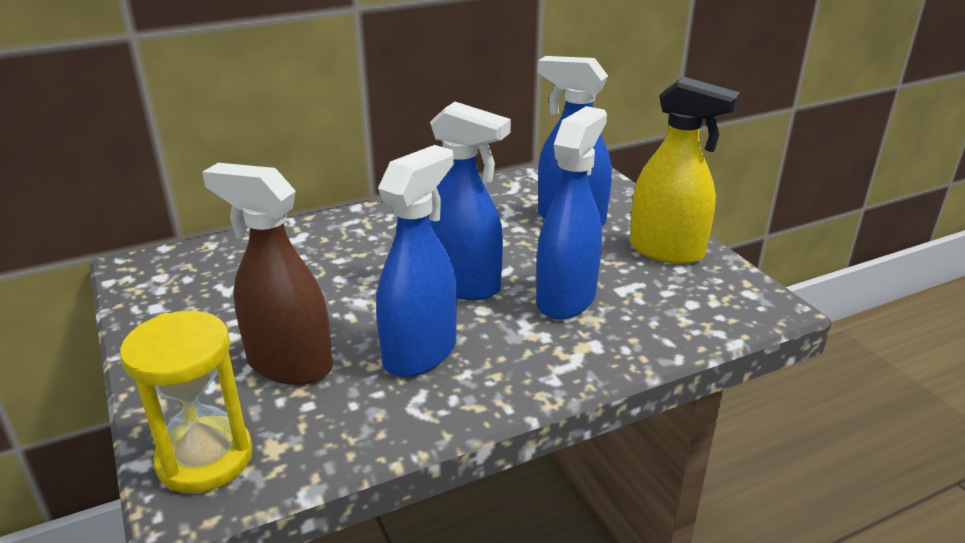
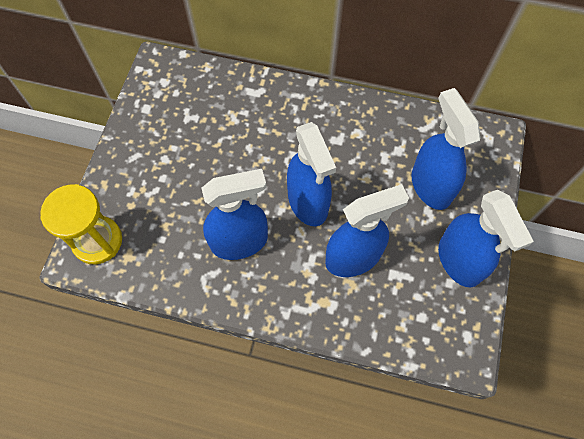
camera: 40 degrees right, 35 degrees up
(289, 365) = (173, 203): brown spray bottle -> none
(667, 251) = (459, 261): yellow spray bottle -> blue spray bottle

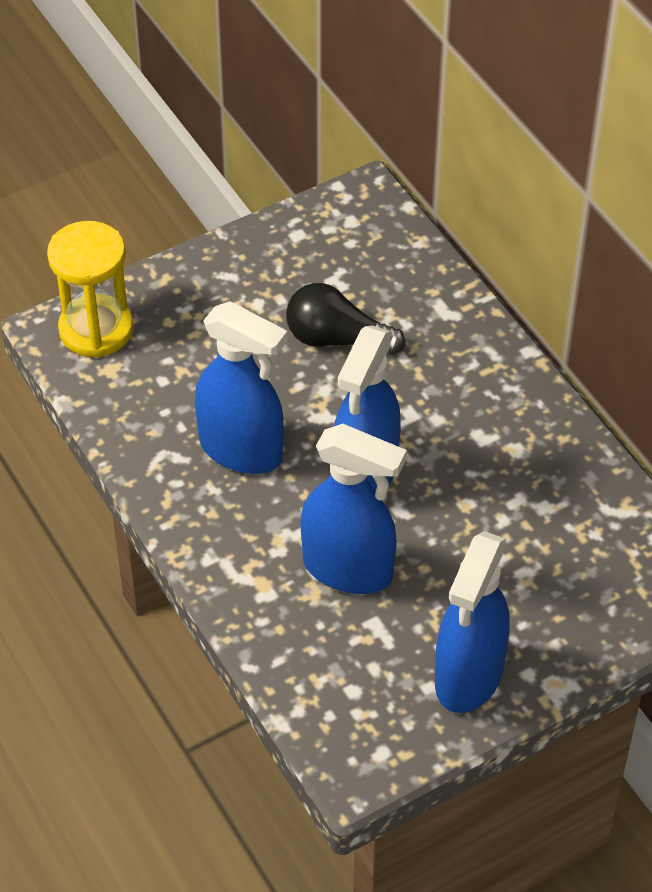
camera: 45 degrees right, 15 degrees down
(222, 146) = (337, 339): none -> black light bulb
(430, 186) = (535, 574): blue spray bottle -> none

